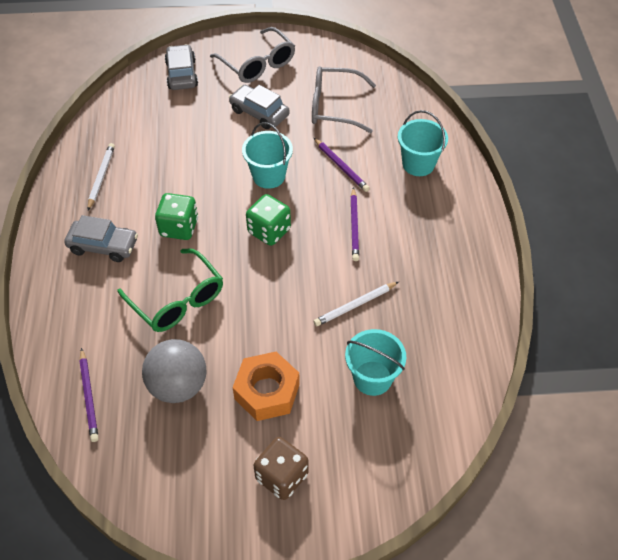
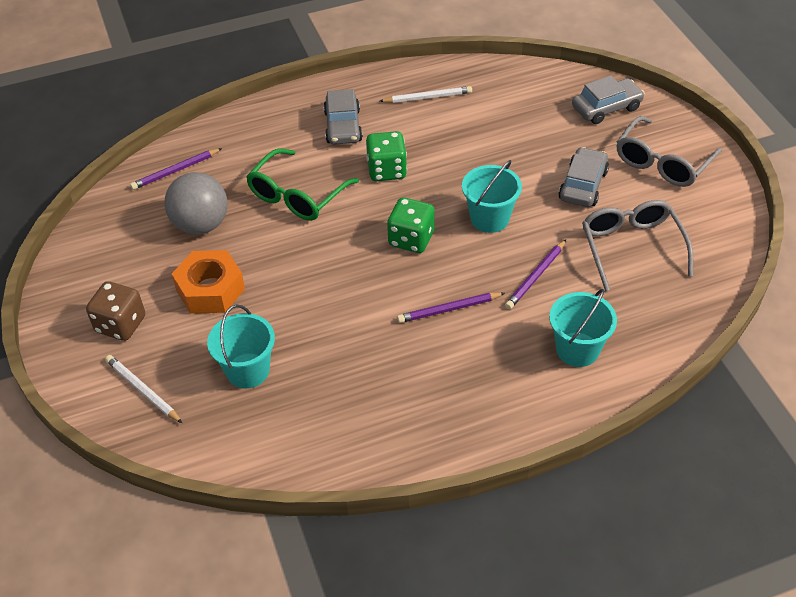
camera: 75 degrees right, 5 degrees down
(355, 305) = (337, 335): white pencil -> white pencil (143, 390)

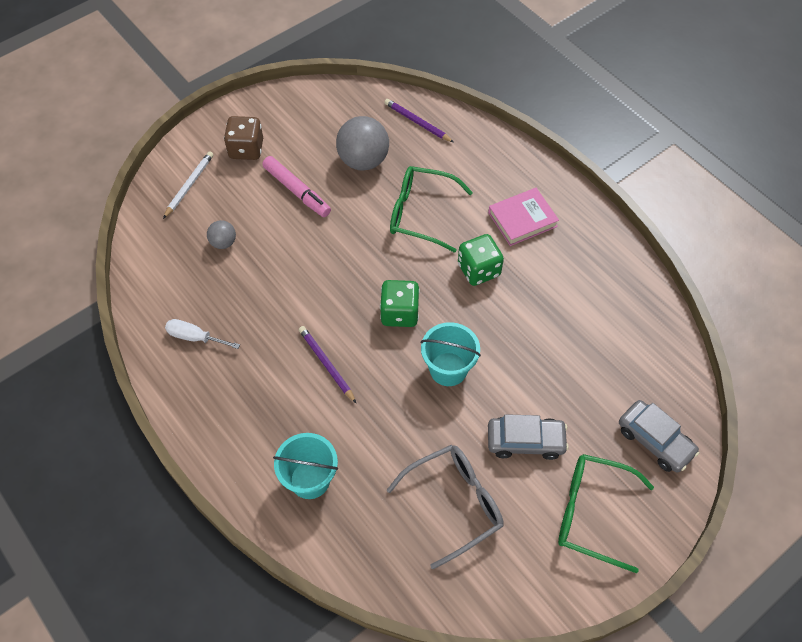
camera: 70 degrees right, 10 degrees up
(210, 289) = (297, 191): orange nut -> pink marker
(248, 370) = (223, 243): turquoise bucket -> grey ball
(343, 126) = (522, 219): grey car -> pink book
(367, 420) = (195, 337): none -> white screwdriver
(427, 97) = (594, 274): white pencil -> none
(535, 276) = (387, 425): purple pencil -> none
(662, 163) = (591, 513): grey glasses -> green glasses

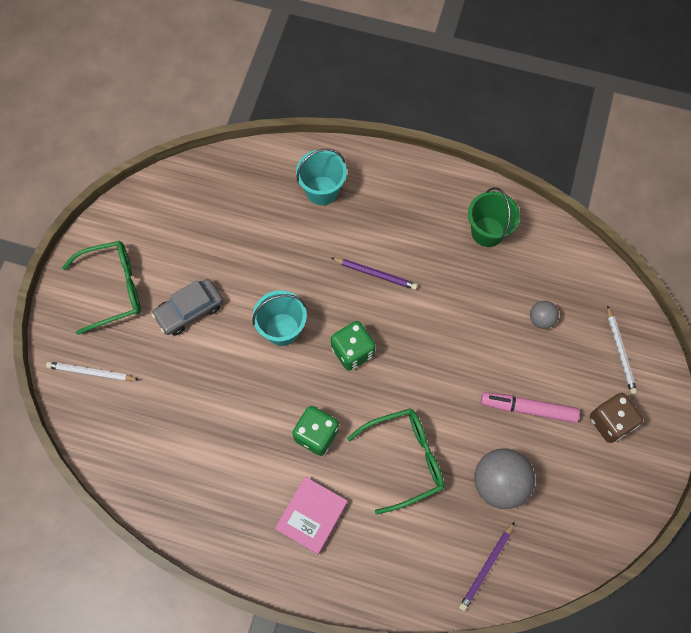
camera: 145 degrees right, 10 degrees up
(195, 337) = (487, 232): white screwdriver -> green bucket
(417, 122) = (486, 567): purple pencil -> purple pencil turned 120 degrees clockwise
(455, 503) = (213, 236): grey glasses -> none
(655, 440) = (91, 373): grey car -> white pencil

